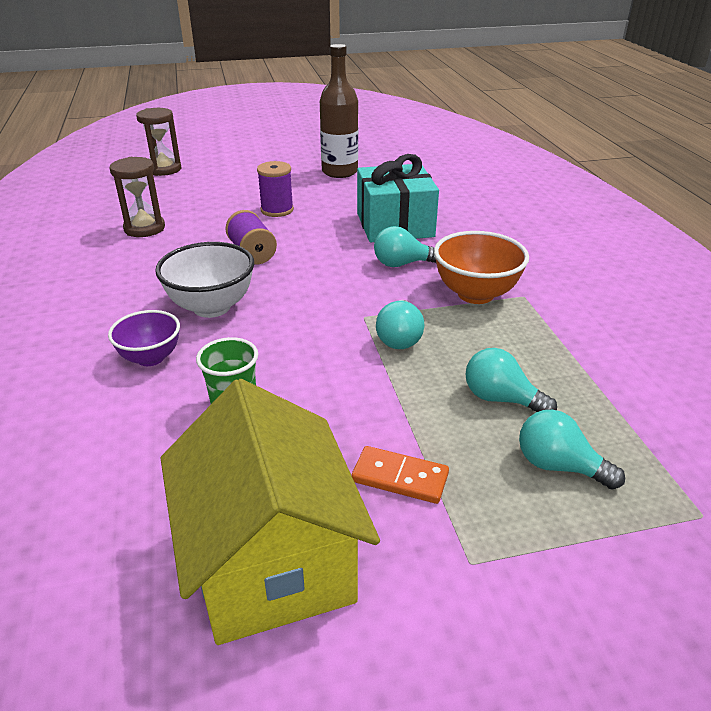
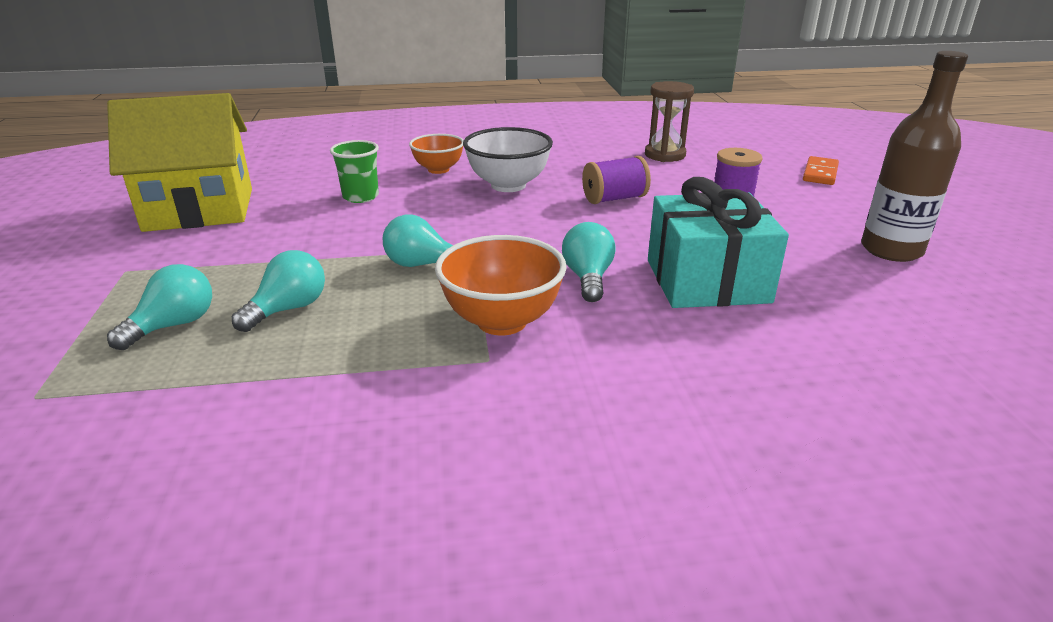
camera: 95 degrees right, 5 degrees down
(151, 358) = (438, 169): purple bowl -> orange bowl
(164, 169) = (823, 154): brown hourglass -> none
(400, 478) = (230, 252): orange domino -> orange domino (820, 173)

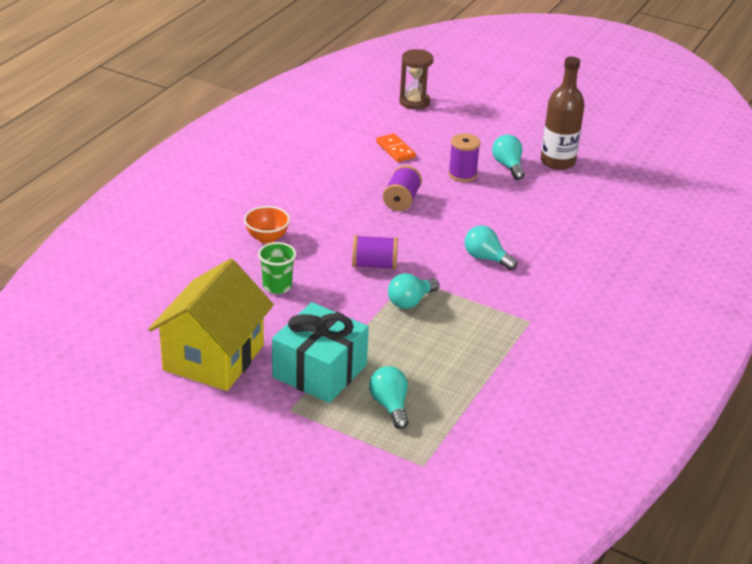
camera: 55 degrees left, 5 degrees up
(288, 309) = (413, 363): turquoise light bulb -> turquoise light bulb (508, 166)
(468, 224) = (374, 265): none -> purple spool
(502, 321) = (500, 303): orange bowl -> none
(508, 185) = (332, 225): white bowl -> none
(665, 155) = (358, 147): brown hourglass -> brown hourglass (414, 102)
(707, 281) = (527, 227): turquoise gift -> turquoise gift (320, 371)
(820, 173) = (454, 119): orange domino -> orange domino (395, 150)

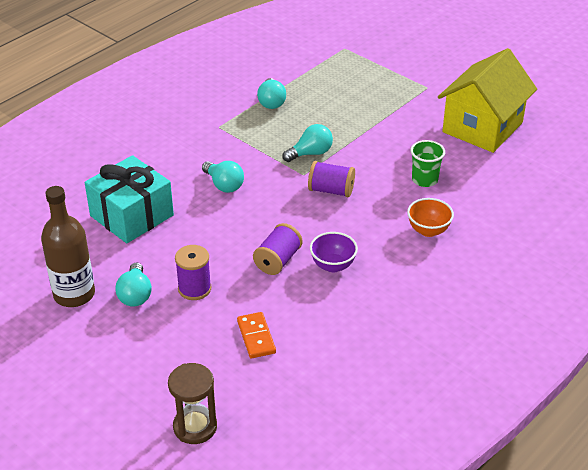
camera: 165 degrees left, 5 degrees up
(320, 371) = (400, 109): turquoise gift -> turquoise gift (131, 215)
(350, 201) = (333, 265): none -> purple bowl
(390, 406) = (354, 82): turquoise light bulb -> turquoise light bulb (271, 102)

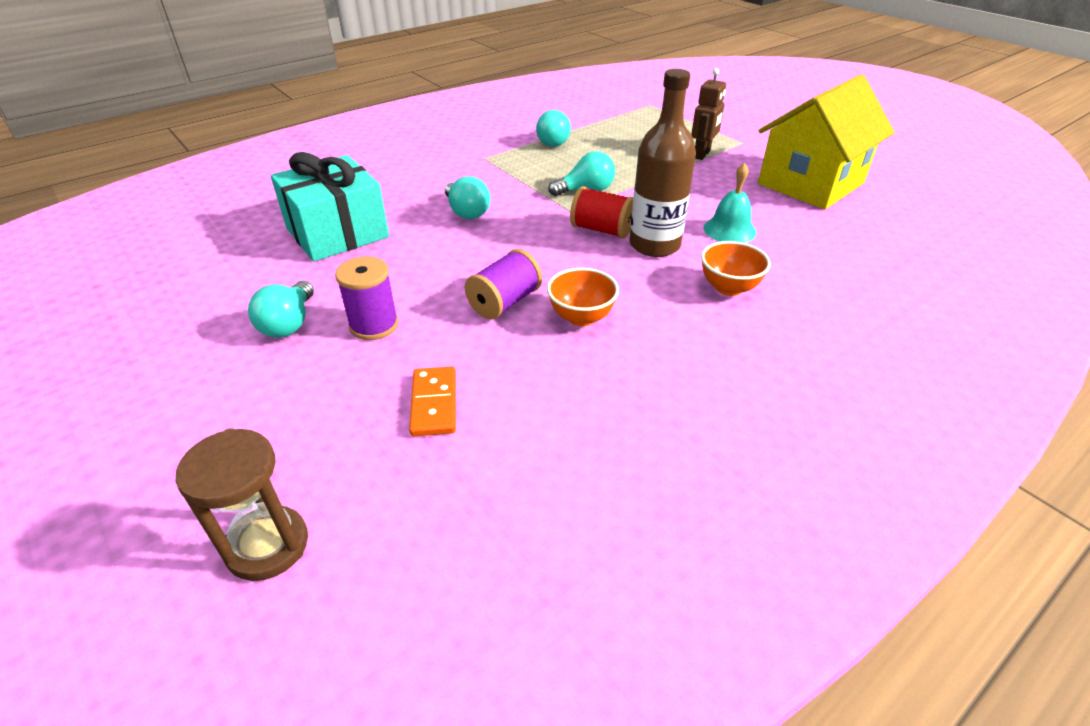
camera: 10 degrees right, 0 degrees up
(74, 294) = (208, 314): brown bottle -> brown bottle (654, 245)
(331, 190) = (601, 230): purple spool -> red spool
(333, 265) = (581, 317): purple bowl -> orange bowl
(396, 104) = (702, 154): none -> brown robot
(424, 180) = (729, 230): green cup -> turquoise bell

